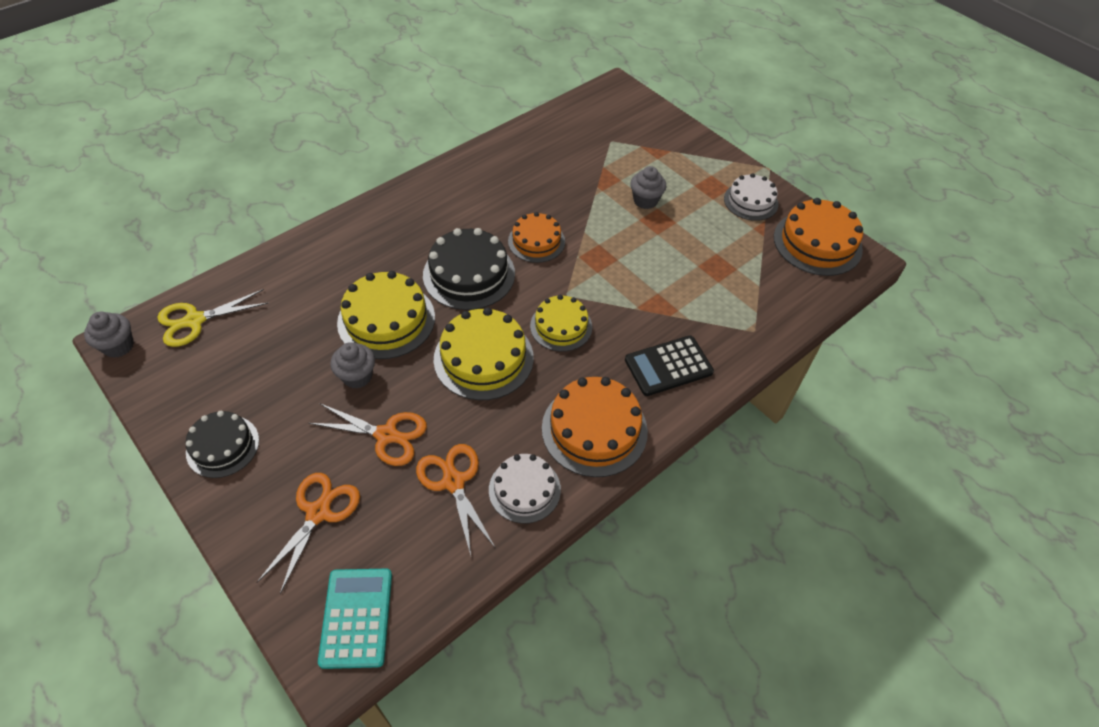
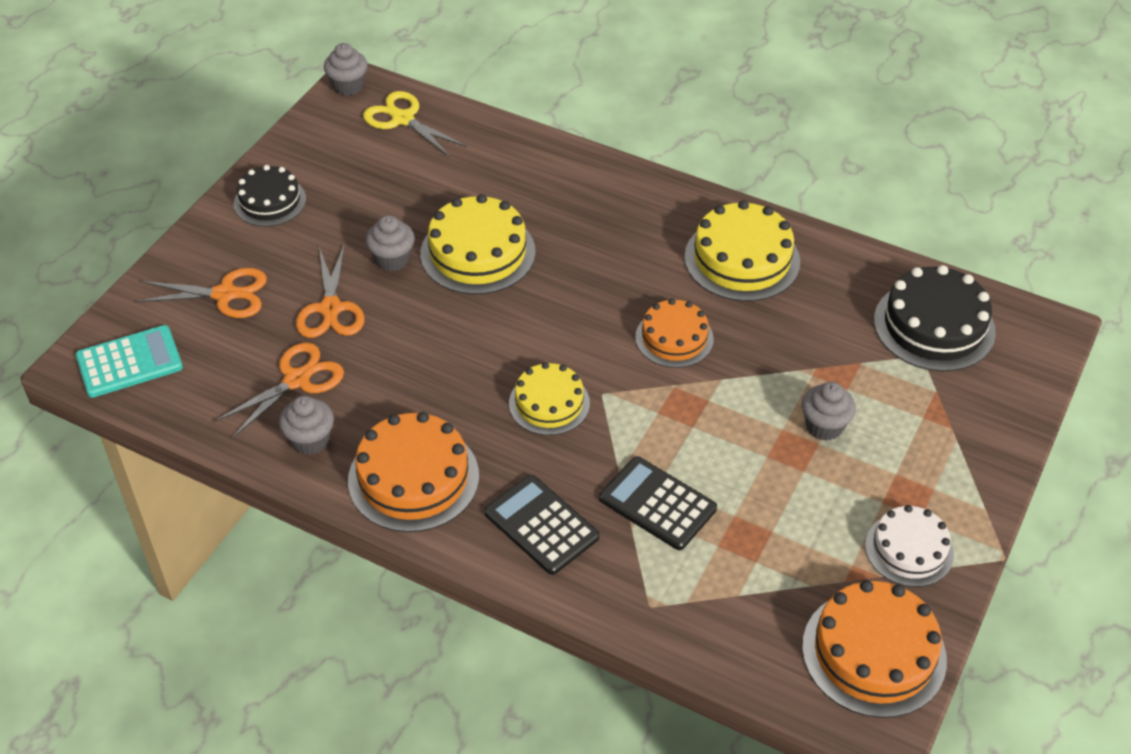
camera: 70 degrees right, 5 degrees down
(469, 274) = (583, 295): black cake -> black cake (934, 326)
(483, 358) = (466, 350): yellow cake -> yellow cake (742, 259)
(524, 489) = (310, 440): white cake -> grey cupcake
(674, 299) = (657, 504): none -> black calculator

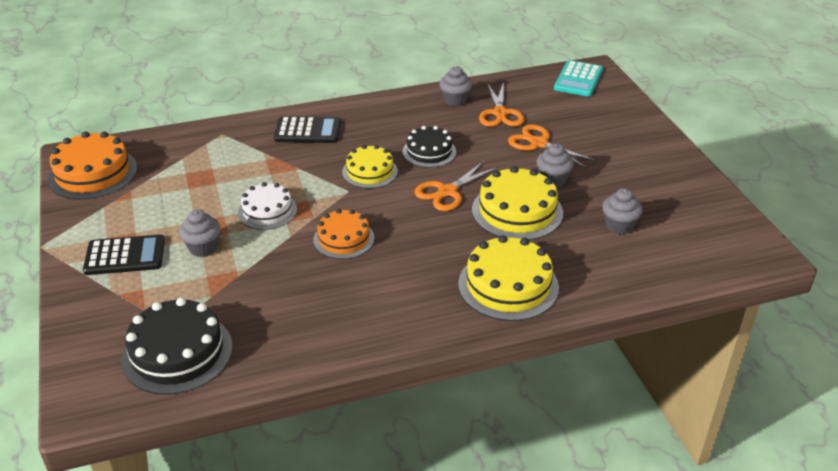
camera: 135 degrees right, 10 degrees down
(225, 294) = (595, 120): orange scissors -> orange scissors (447, 192)
(270, 201) = (663, 165): black cake -> black cake (429, 152)
(348, 86) = (767, 249): grey cupcake -> grey cupcake (619, 226)
(403, 119) = (697, 253): yellow scissors -> none
(413, 478) = (389, 114): orange cake -> none
(657, 504) = (261, 166): black calculator -> black calculator (125, 256)
(742, 259) = (358, 311): yellow cake -> yellow cake (508, 285)
(909, 549) = (103, 220): white cake -> white cake (267, 211)

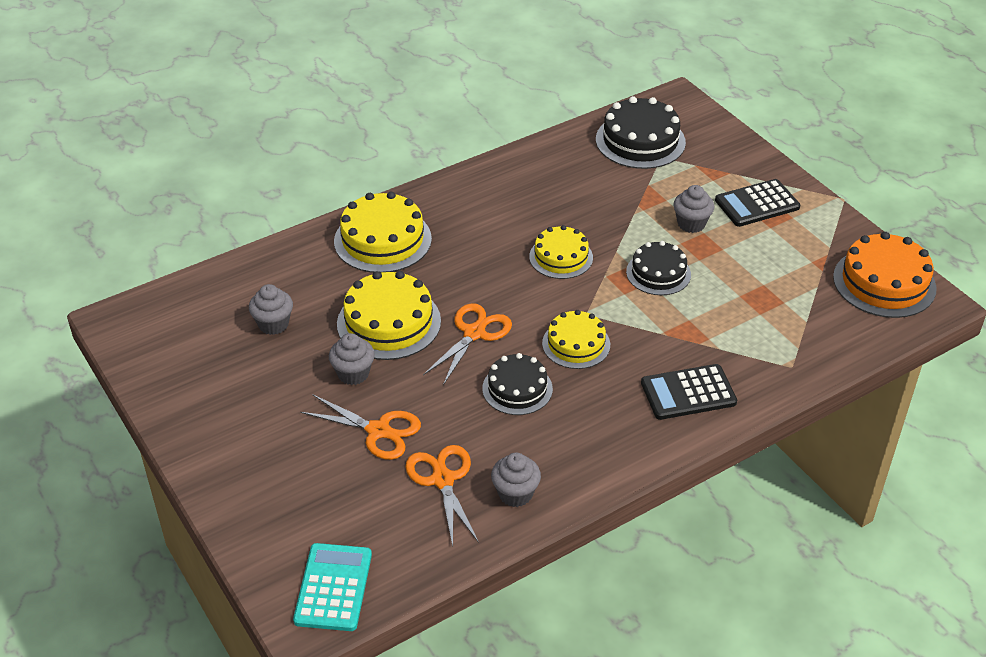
camera: 165 degrees right, 5 degrees up
(267, 211) = (658, 273): white cake -> black cake
(343, 239) = (561, 257): orange cake -> yellow cake

